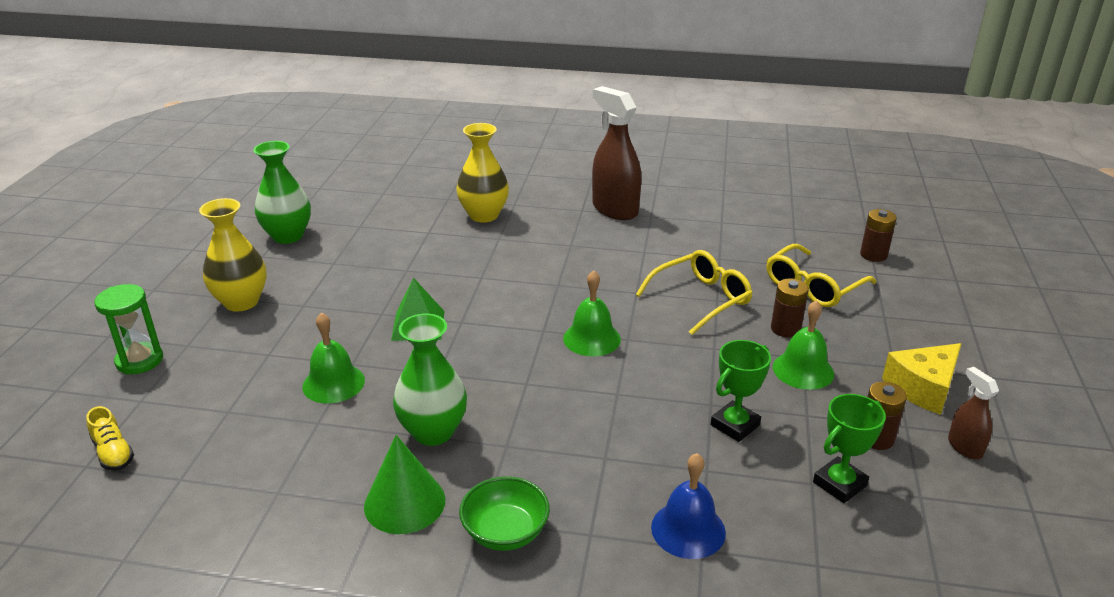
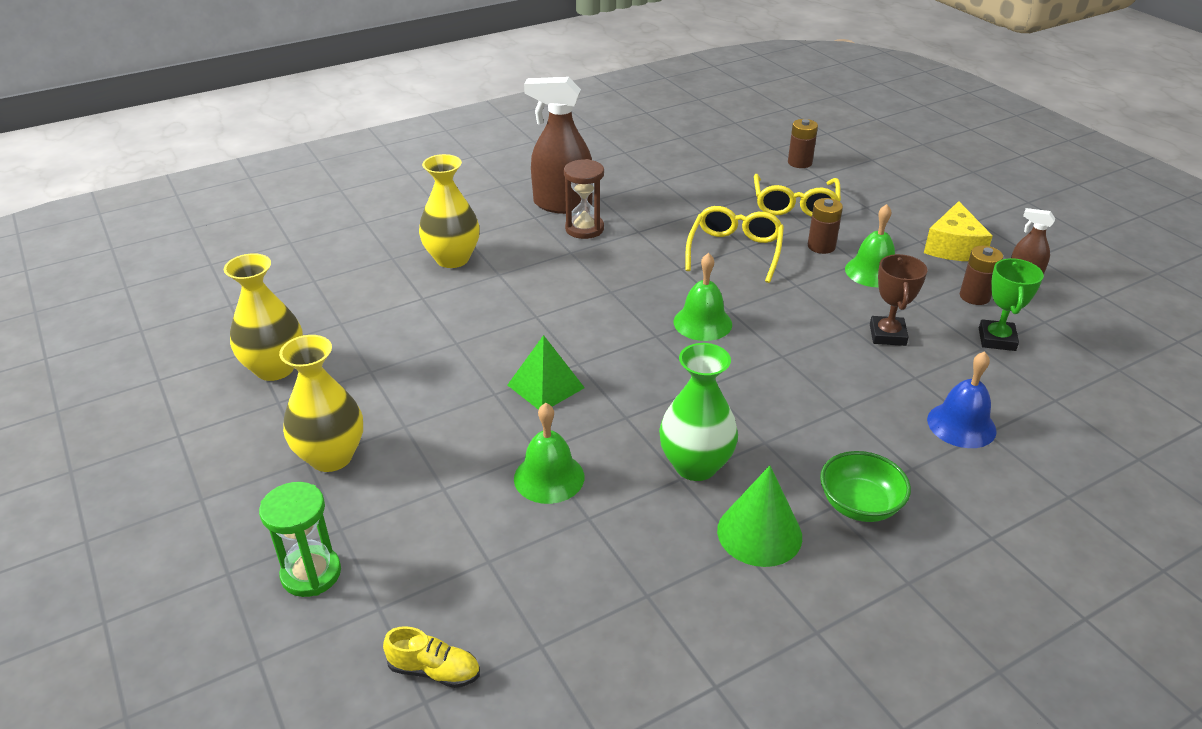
camera: 40 degrees left, 5 degrees up
(288, 236) = (275, 368): green vase -> yellow vase
(605, 233) = (584, 229): none -> brown hourglass
(735, 425) = (887, 335): green trophy -> brown trophy

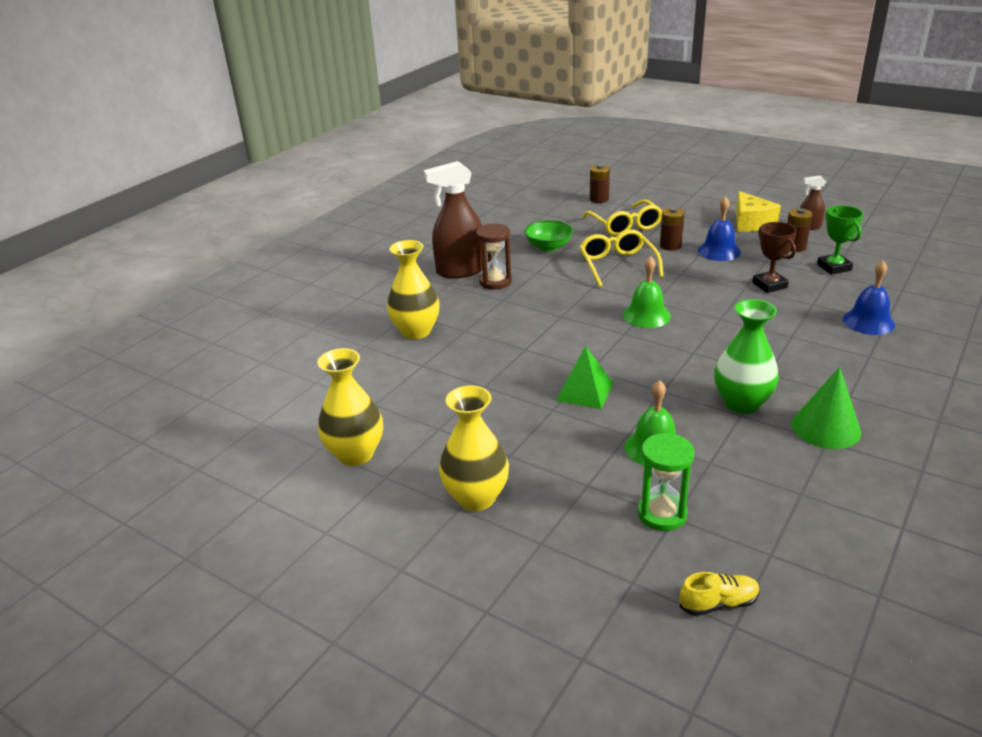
camera: 25 degrees left, 5 degrees down
(311, 574) = (554, 582): green hourglass -> green hourglass (662, 514)
(859, 505) = (864, 388): green bowl -> green bowl (548, 247)
(872, 271) = (719, 251): green bell -> blue bell

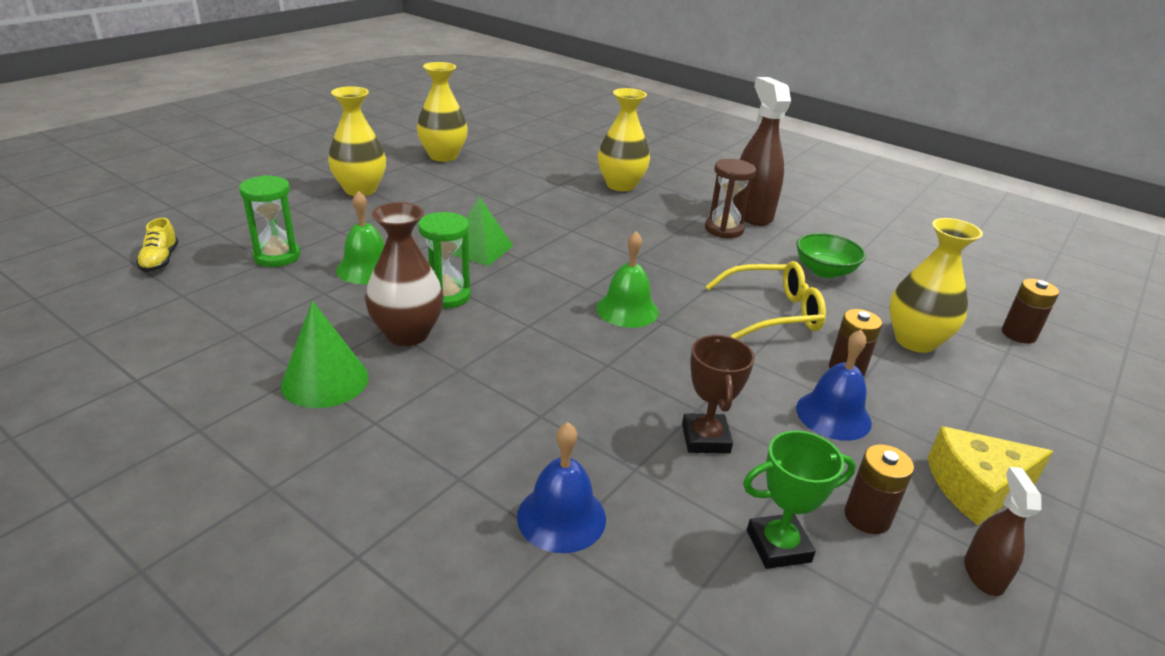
camera: 90 degrees right, 0 degrees up
(625, 226) = (915, 341): yellow glasses -> yellow vase
(675, 395) = (446, 296): none -> green hourglass
(741, 403) = (407, 334): green vase -> brown vase
(769, 285) = (705, 438): brown trophy -> brown trophy turned 75 degrees counterclockwise

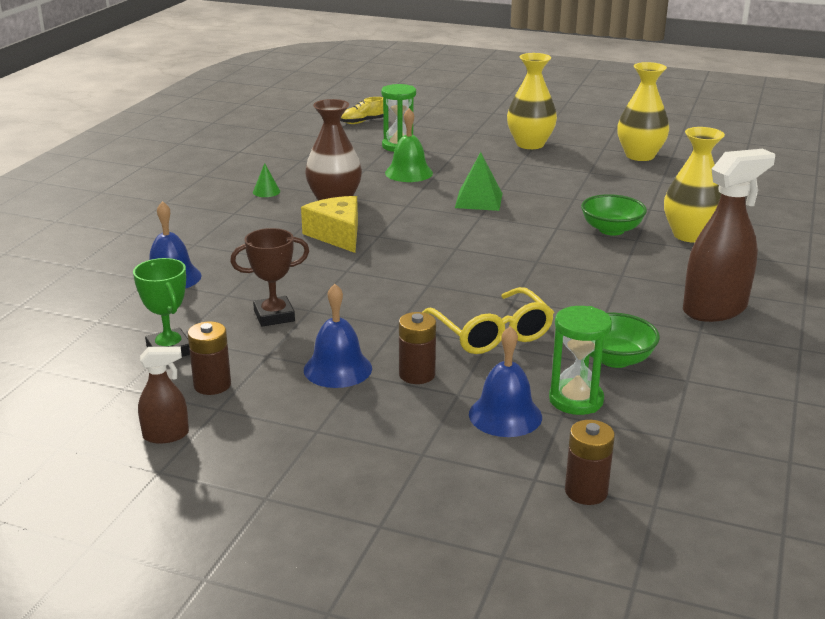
camera: 75 degrees right, 5 degrees down
(325, 381) = (266, 191): green cone -> green cone, size x0.49
(446, 296) = (394, 203): green hourglass -> green hourglass (576, 400)
(592, 209) = (611, 230): none -> green bowl
(627, 310) = (434, 268): green bell -> none
(724, 229) = (651, 296): brown hourglass -> none
(915, 341) = (505, 415): yellow vase -> blue bell
(975, 488) = (270, 439): yellow cheese -> yellow cheese (337, 235)

